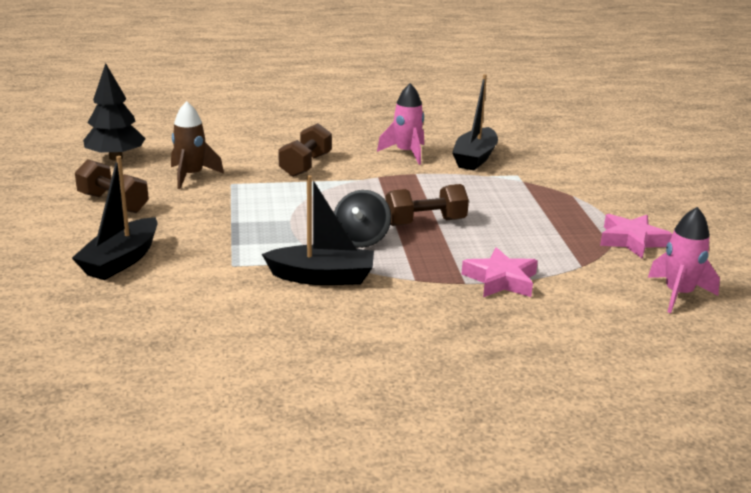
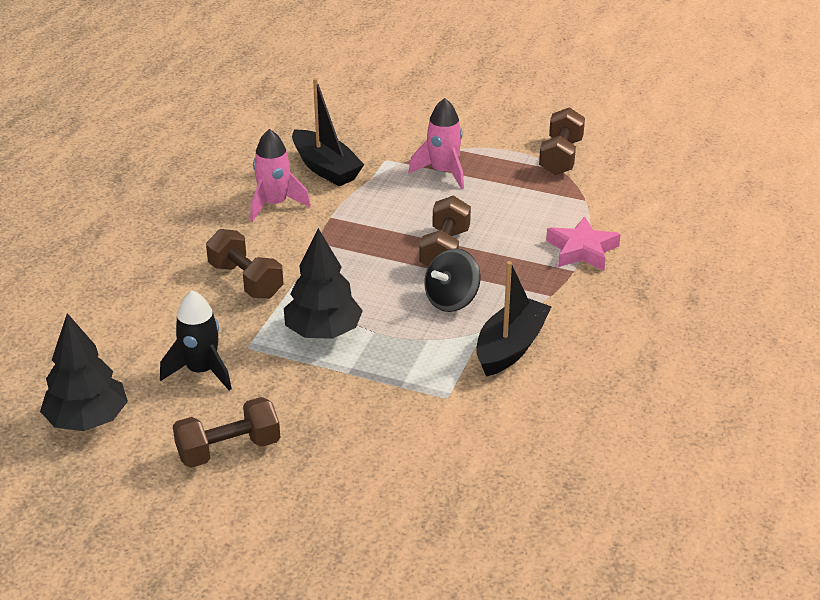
camera: 60 degrees left, 10 degrees up
(121, 260) = (383, 473): black boat -> none
(191, 176) = (201, 371): brown rocket -> black rocket
(271, 202) = (323, 332): none -> black tree
(361, 239) = (451, 300): black spinning top -> black spinning top turned 90 degrees clockwise
(632, 240) = (560, 157): pink star -> brown dumbbell
(678, 294) = (659, 176): pink rocket -> pink rocket (443, 172)

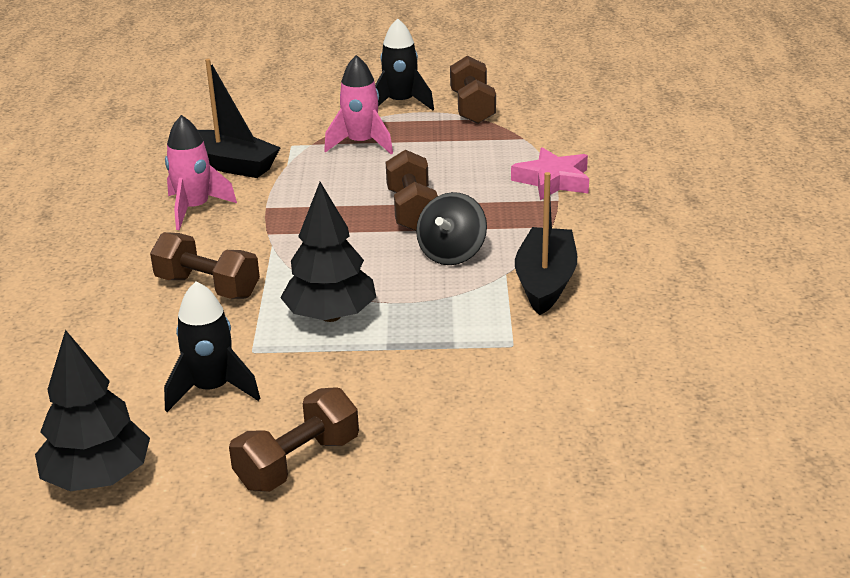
camera: 20 degrees left, 5 degrees down
(501, 137) = (401, 103): none -> black rocket

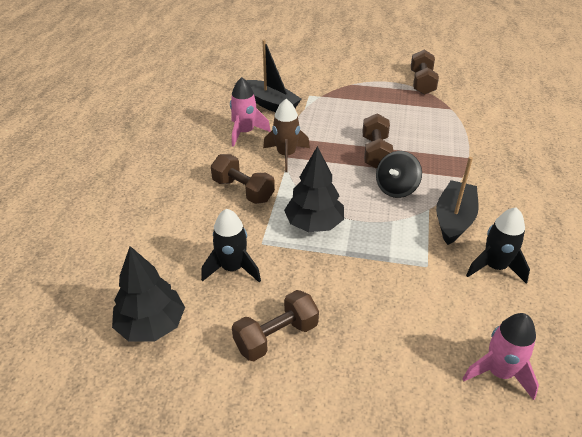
camera: 10 degrees right, 10 degrees up
(269, 231) = (286, 155): none -> brown rocket
(361, 144) = (351, 100): pink rocket -> pink rocket (499, 372)
(401, 103) = (378, 74): black rocket -> black rocket (494, 267)
(553, 181) = (467, 143): pink star -> none

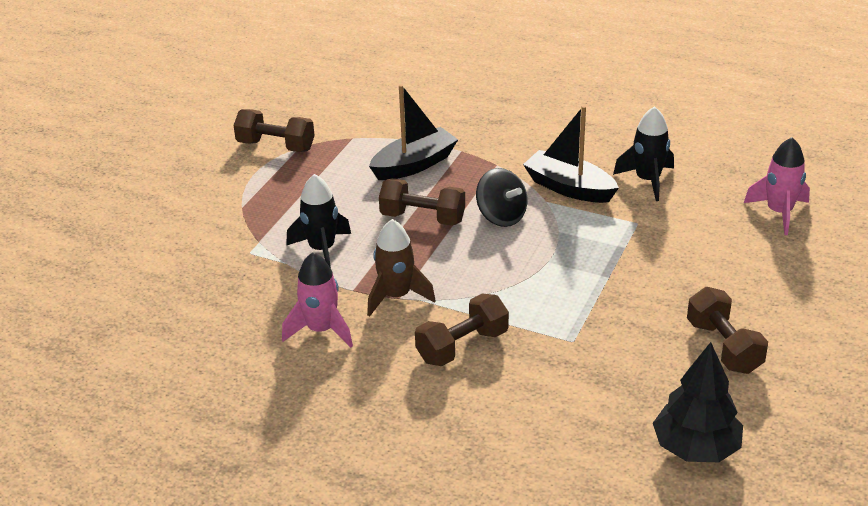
camera: 75 degrees left, 5 degrees down
(232, 268) = (612, 370): black rocket -> black rocket (322, 249)
(271, 104) = (256, 294): black boat -> black boat (414, 165)
(314, 224) = (549, 292): black tree -> none

